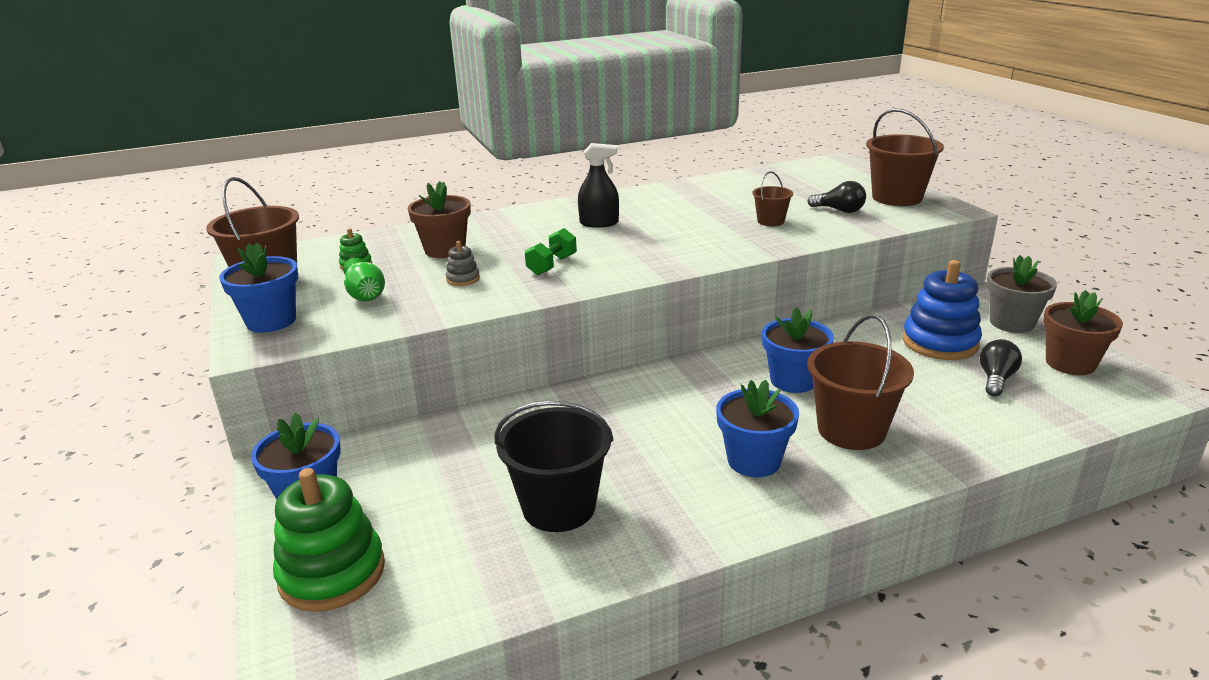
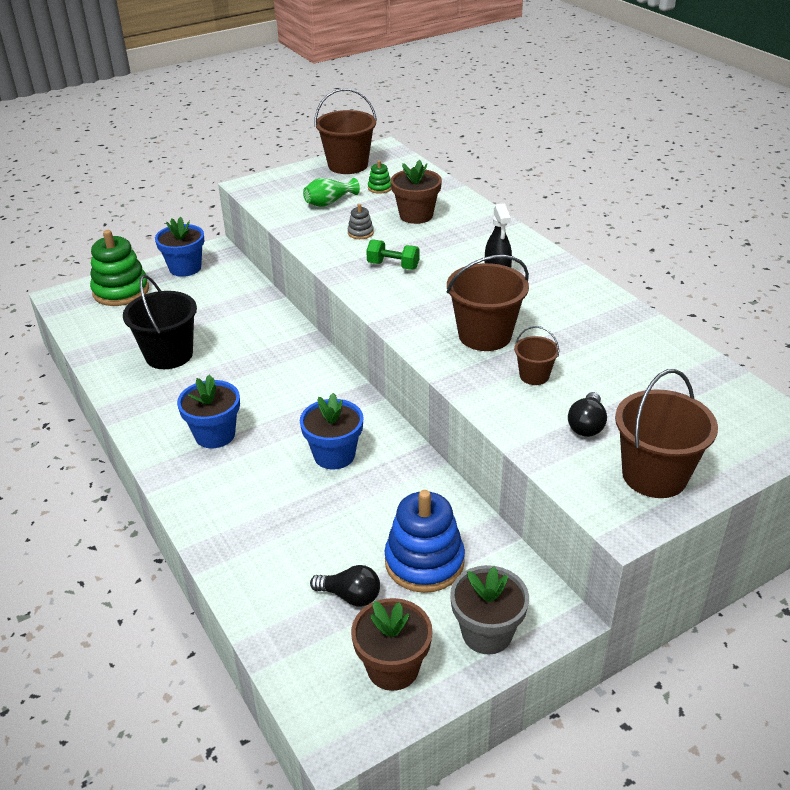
camera: 80 degrees right, 10 degrees up
(271, 321) = (287, 182): blue flower pot -> none
(851, 430) = (256, 487): brown bucket -> brown bucket (485, 335)

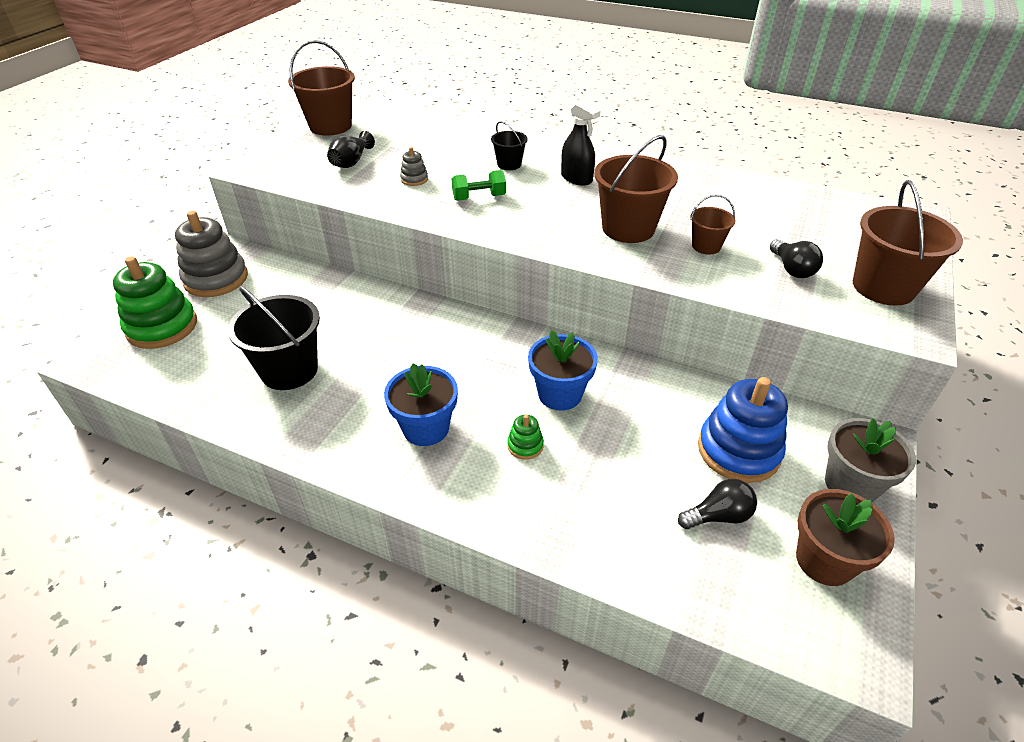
camera: 35 degrees left, 5 degrees up
(185, 268) = (216, 279): blue flower pot -> grey stacking toy
(329, 202) = (351, 162): green vase -> black vase
(379, 188) = (385, 137): green stacking toy -> green stacking toy (525, 445)
(416, 215) = (447, 151): brown flower pot -> none
(453, 244) = (509, 164): none -> black bucket

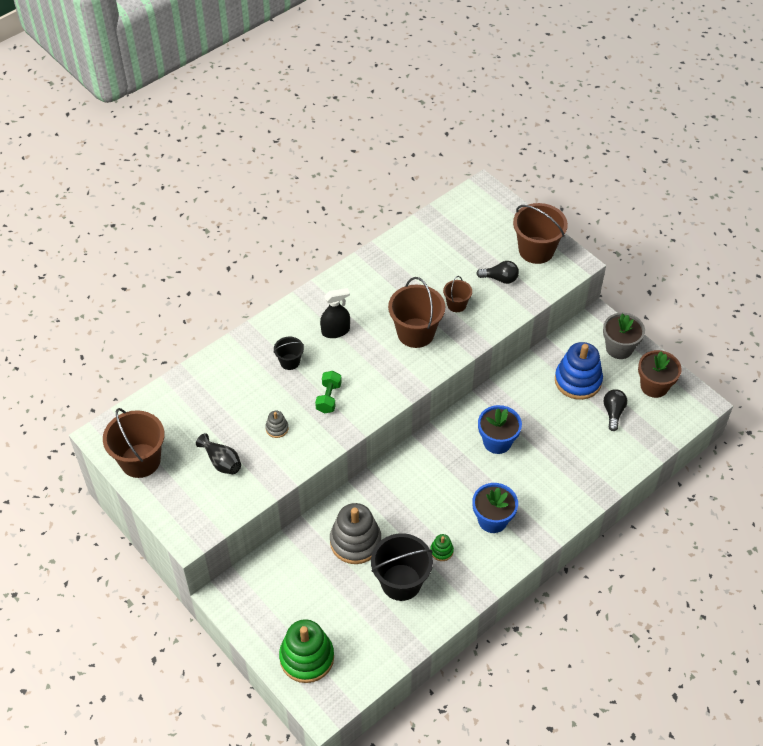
camera: 65 degrees left, 10 degrees up
(216, 279) = (259, 613): grey stacking toy -> grey stacking toy (355, 541)
(525, 445) = (529, 475): green stacking toy -> green stacking toy (441, 551)

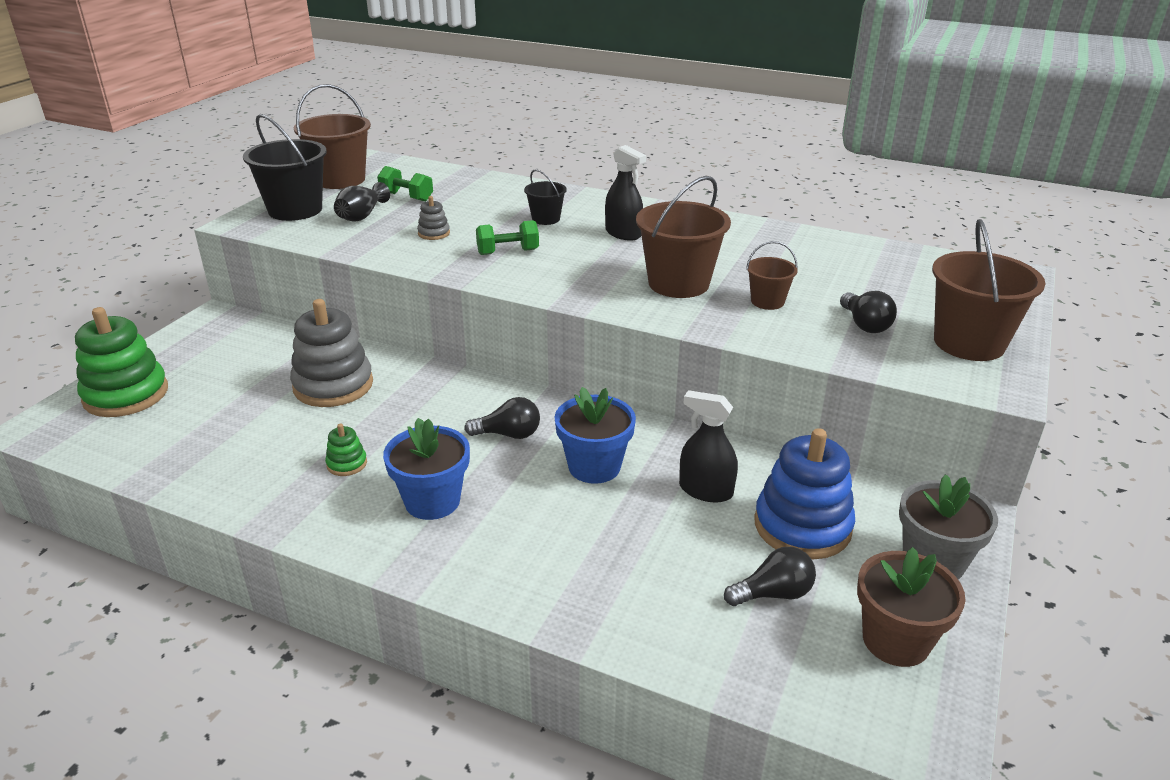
camera: 65 degrees right, 20 degrees down
(202, 428) = (406, 197): none -> green dumbbell
(401, 582) = (274, 440): black bucket -> black bucket (295, 210)
(451, 469) = (508, 434): none -> black light bulb
(537, 404) = (705, 490): none -> black spray bottle

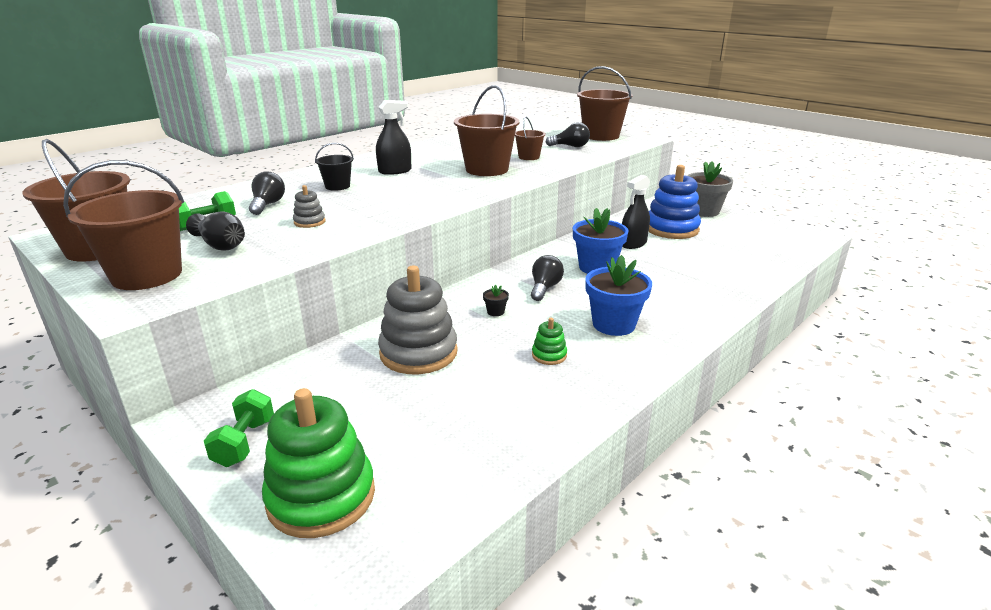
camera: 70 degrees left, 5 degrees down
(295, 210) = (147, 275): black bucket -> brown bucket
(433, 411) = (495, 312): none -> black flower pot
(508, 252) = (382, 203): green dumbbell -> green dumbbell (244, 442)
(773, 594) = (723, 245): black light bulb -> black light bulb (267, 205)
(895, 640) = (756, 229): brown flower pot -> none

